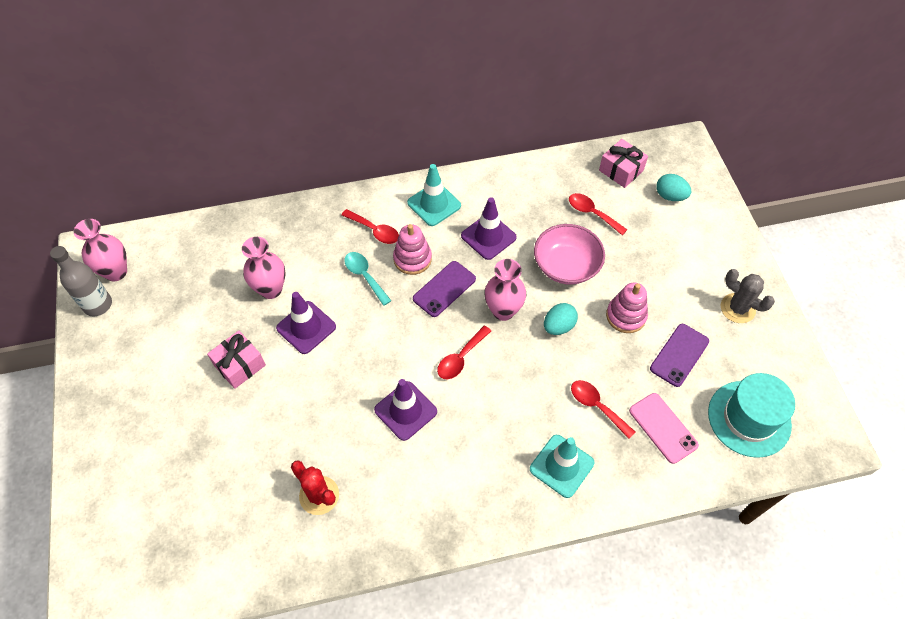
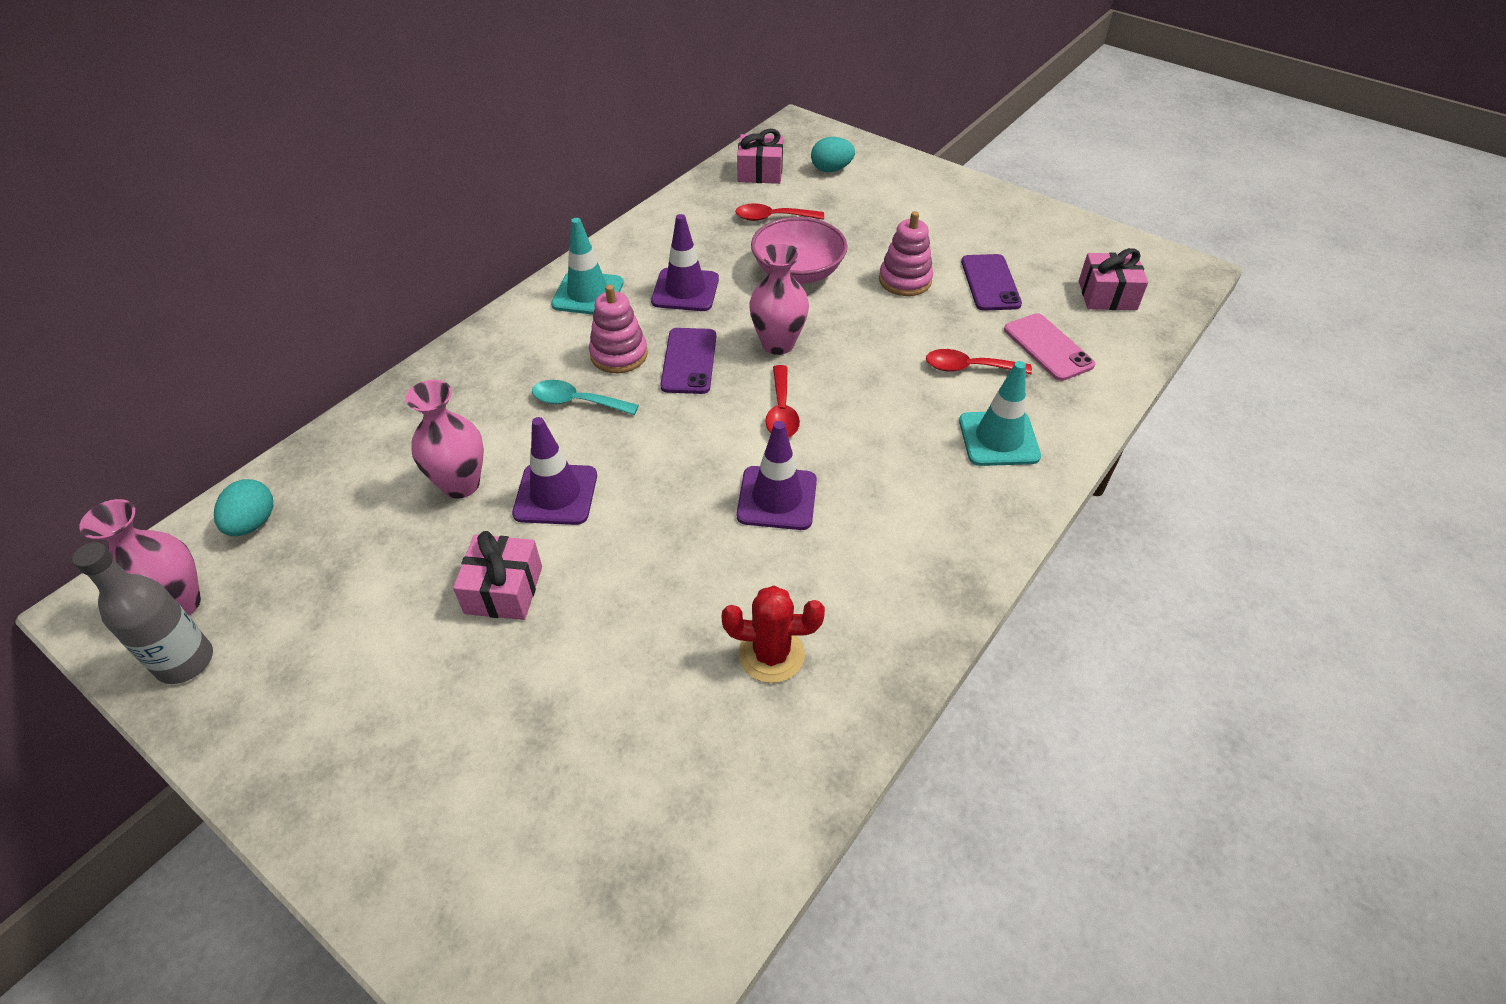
camera: 40 degrees left, 10 degrees down
(374, 230) = (540, 353): red spoon -> none
(558, 326) = (851, 325): turquoise egg -> turquoise egg (253, 523)
(663, 428) = (1048, 347): pink phone -> pink phone turned 45 degrees clockwise
(737, 308) = (994, 221): grey cactus -> none
(749, 418) = (1107, 295): turquoise hat -> pink gift

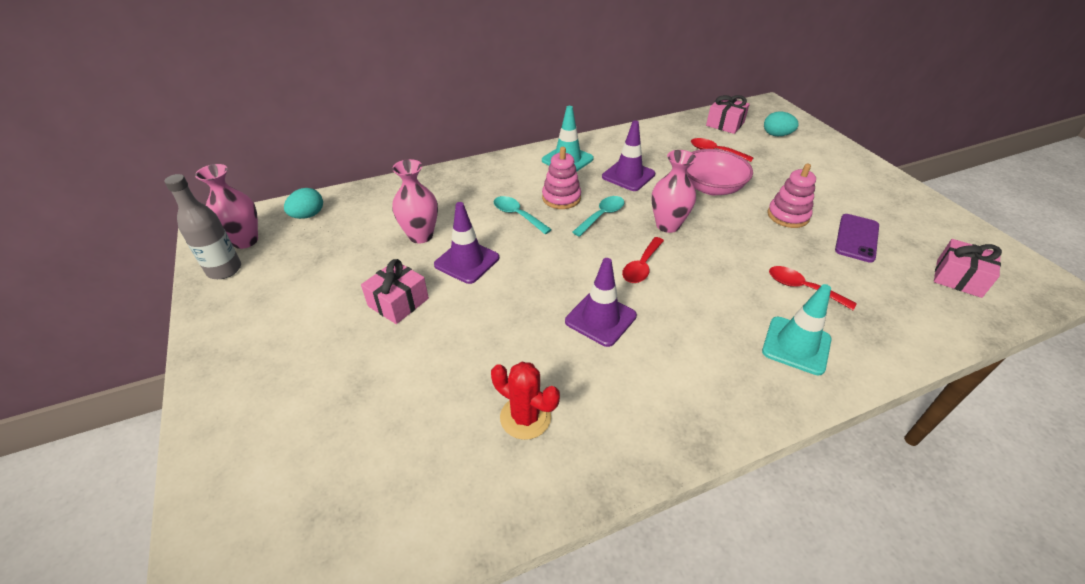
camera: 30 degrees right, 5 degrees down
(689, 361) = (602, 216): purple phone -> turquoise spoon
(1048, 347) = (880, 297): pink phone -> none

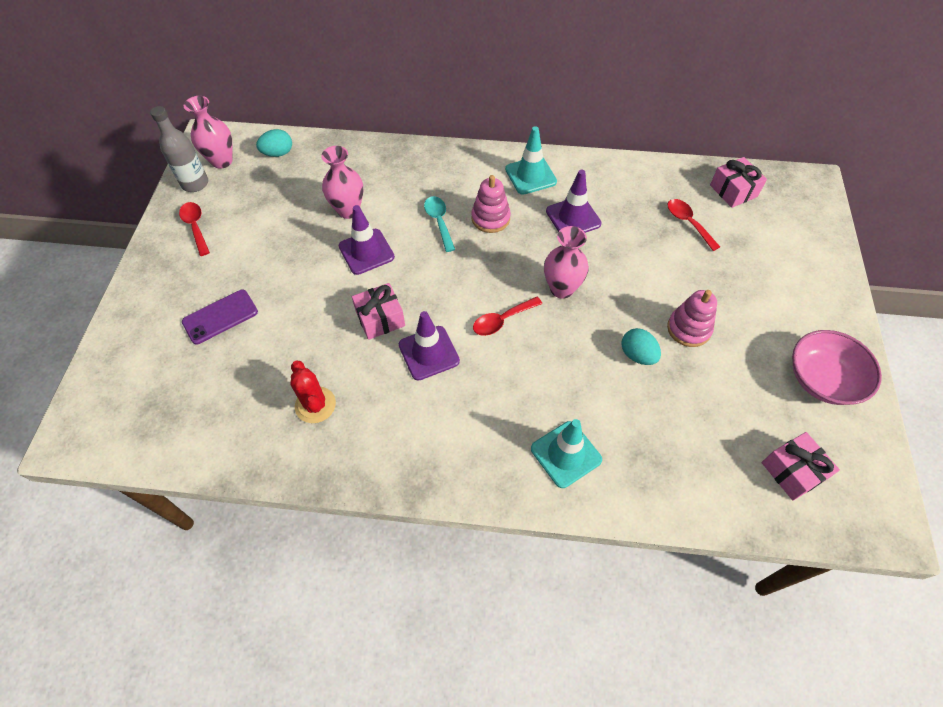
camera: 30 degrees right, 15 degrees up
(398, 302) = (293, 267): pink gift -> pink gift (380, 318)
(602, 216) = (511, 253): turquoise spoon -> none
(711, 187) = (642, 264): pink bowl -> pink bowl (823, 379)
(776, 135) = (778, 227): turquoise egg -> turquoise egg (637, 355)
(803, 288) = (625, 407): red spoon -> red spoon (196, 227)
(857, 238) = (734, 383): purple phone -> purple phone (220, 317)

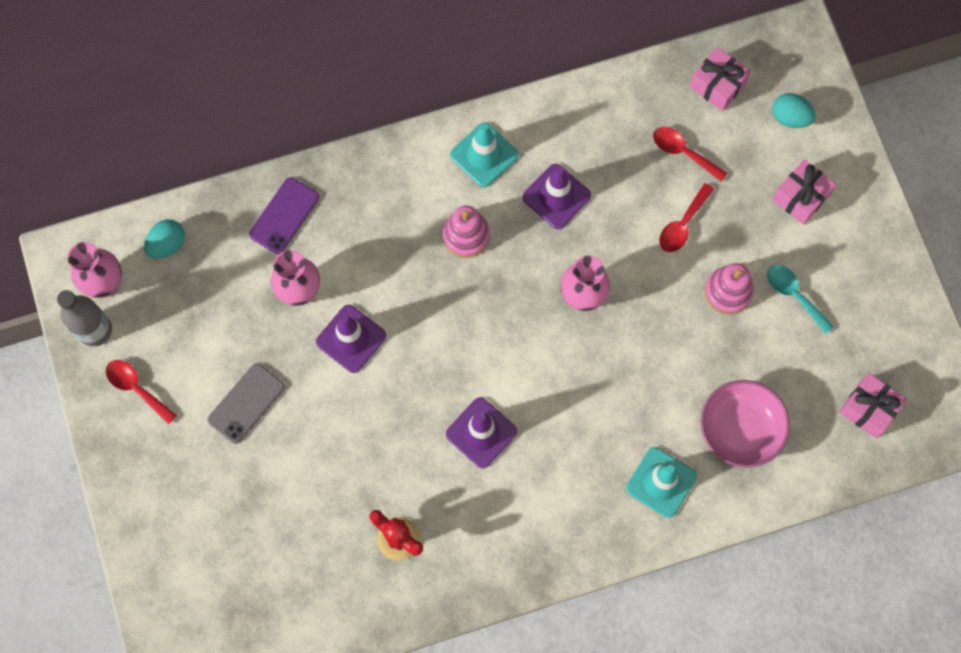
camera: 25 degrees left, 15 degrees up
(220, 317) = (240, 486): purple phone -> purple phone (284, 216)
(263, 264) = (246, 403): none -> grey phone
(380, 318) = (411, 415): pink gift -> pink gift (800, 197)
(439, 222) = (411, 264): turquoise spoon -> turquoise spoon (794, 295)
(502, 320) = (538, 362): red spoon -> red spoon (682, 224)
(637, 355) = (688, 345): turquoise egg -> turquoise egg (790, 117)
(823, 379) = (871, 296): pink bowl -> pink bowl (740, 429)

